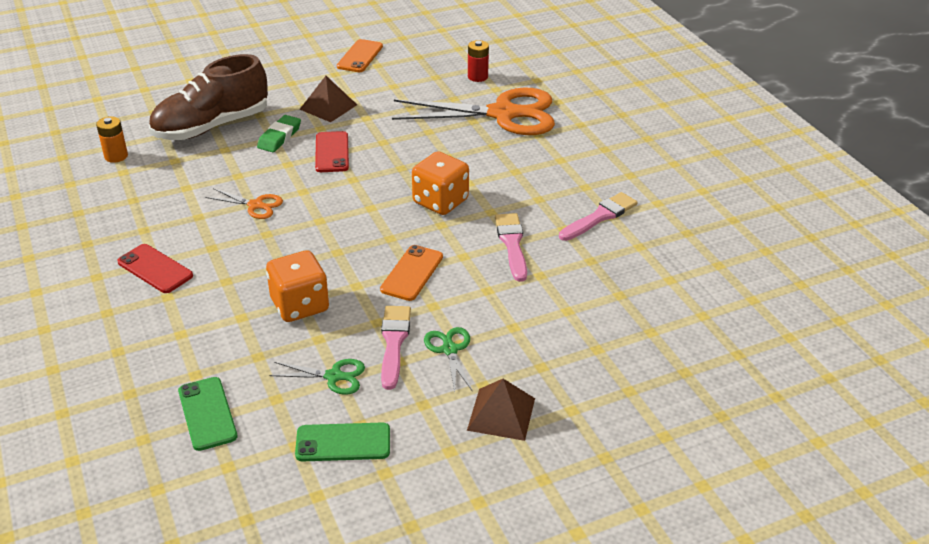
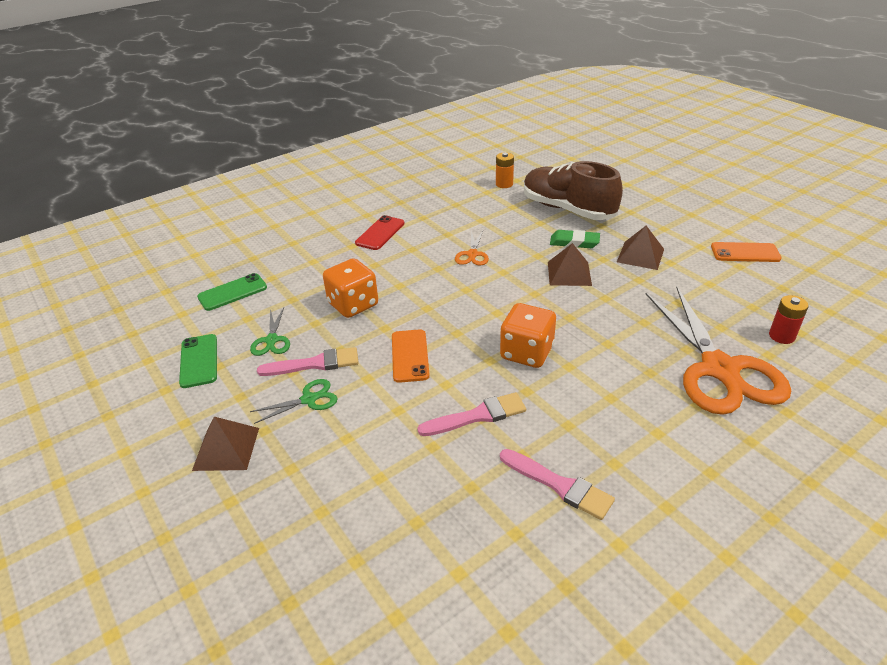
camera: 80 degrees right, 0 degrees up
(332, 152) = (569, 273): red phone -> brown pyramid
(412, 273) = (410, 356): orange phone -> orange phone turned 75 degrees clockwise

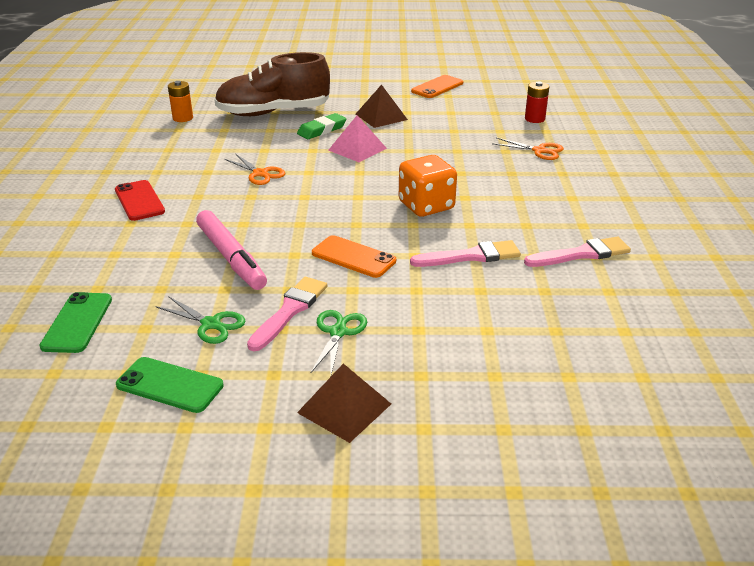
camera: 55 degrees left, 5 degrees down
(353, 304) = (231, 257): orange dice -> pink marker
(477, 416) = (471, 256): pink brush -> pink brush turned 60 degrees clockwise
(569, 273) = (357, 149): brown pyramid -> pink pyramid
(720, 369) = (539, 151): orange scissors -> orange scissors, size x0.43

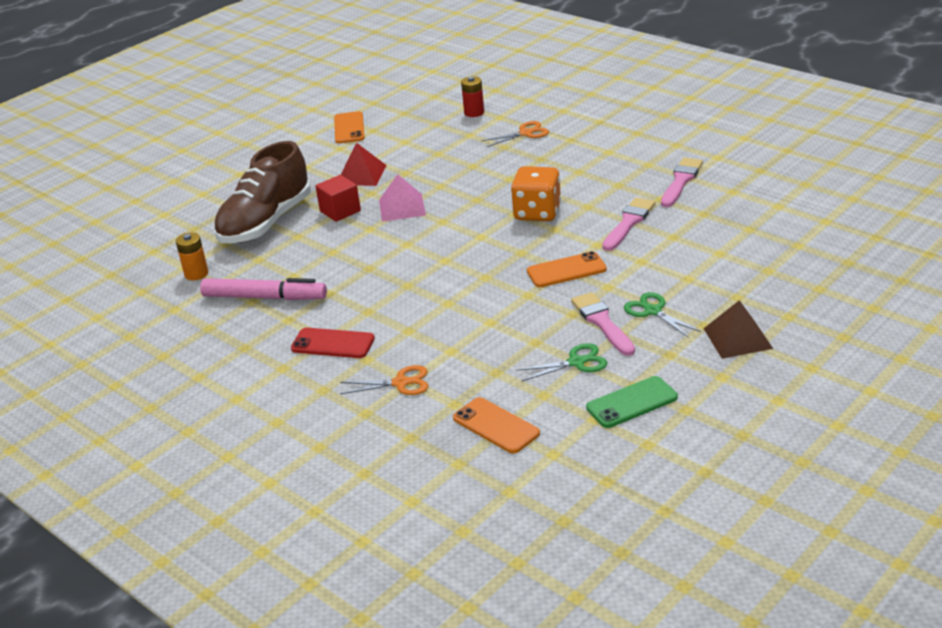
camera: 45 degrees left, 0 degrees up
(77, 323) = (496, 426): green phone -> orange phone
(231, 257) = (494, 325): pink marker -> pink marker (264, 297)
(260, 174) = (374, 268): orange scissors -> orange scissors (401, 383)
(322, 130) = (340, 211): green eraser -> red cube
(381, 117) = (361, 175): brown pyramid -> red pyramid

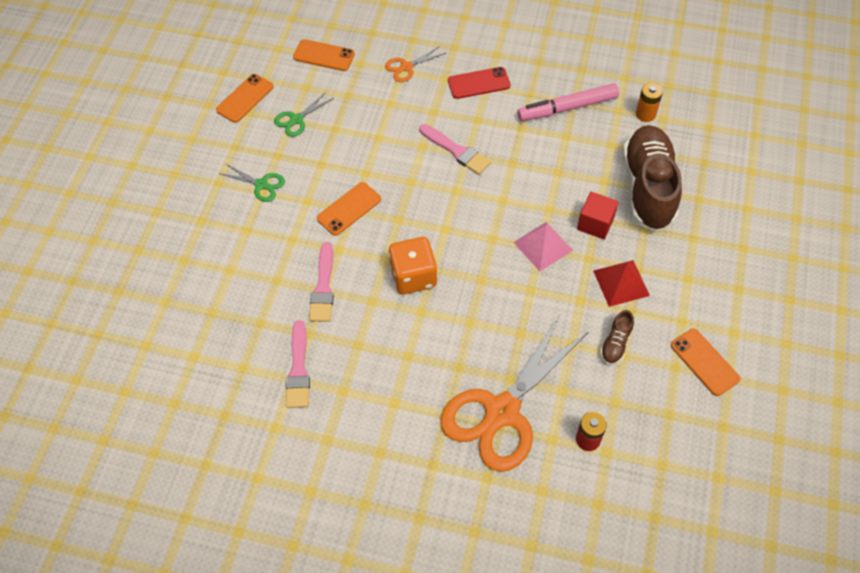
camera: 150 degrees right, 25 degrees up
(404, 147) = (615, 344): none -> brown shoe
(525, 133) = (502, 412): orange scissors -> orange scissors, size x2.35
(602, 322) = (295, 162): pink brush -> pink brush (456, 151)
(632, 403) = (245, 98): green phone -> orange phone
(738, 338) = (189, 176): brown pyramid -> none

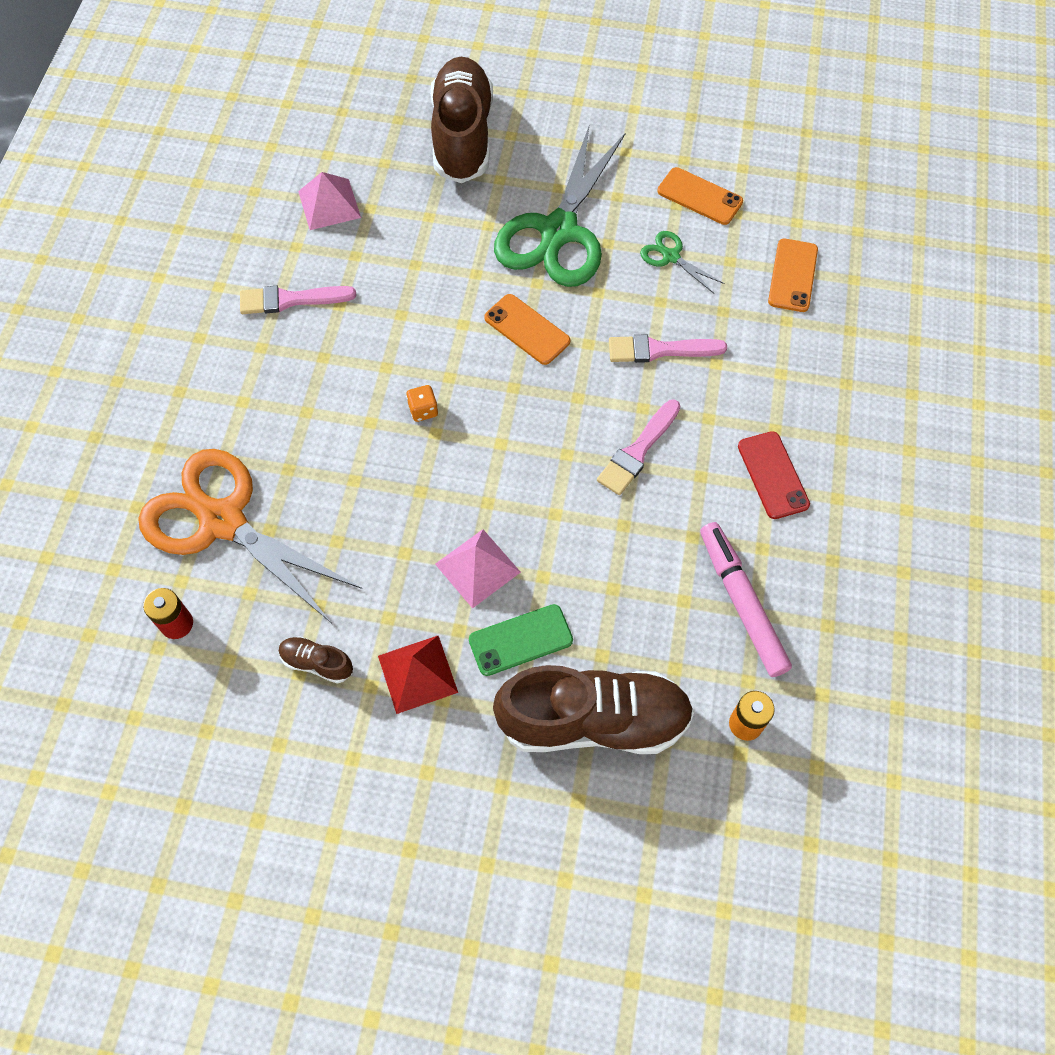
camera: 85 degrees right, 5 degrees up
(150, 244) = (462, 136): none -> brown shoe
(202, 342) = (329, 204): none -> pink pyramid
(261, 185) = (558, 232): green scissors -> green scissors, size x2.35
(323, 287) = (405, 313): pink brush -> pink brush (660, 350)
(406, 67) = (788, 378): orange scissors -> none
(413, 276) = (423, 410): orange dice -> orange dice, size x0.47
(595, 223) = (520, 640): red cube -> green phone
(704, 362) = (284, 786): orange phone -> none

